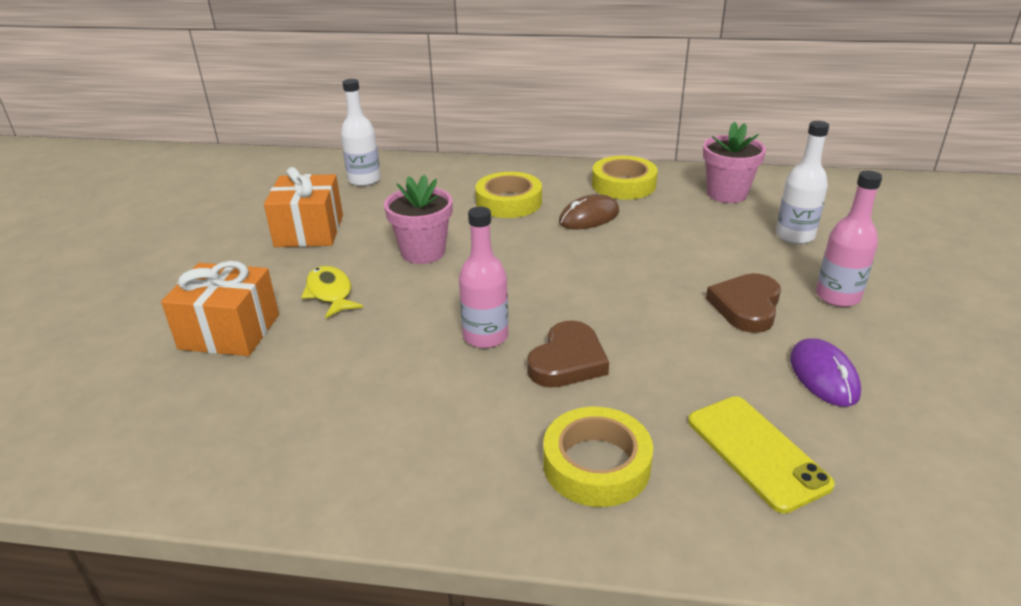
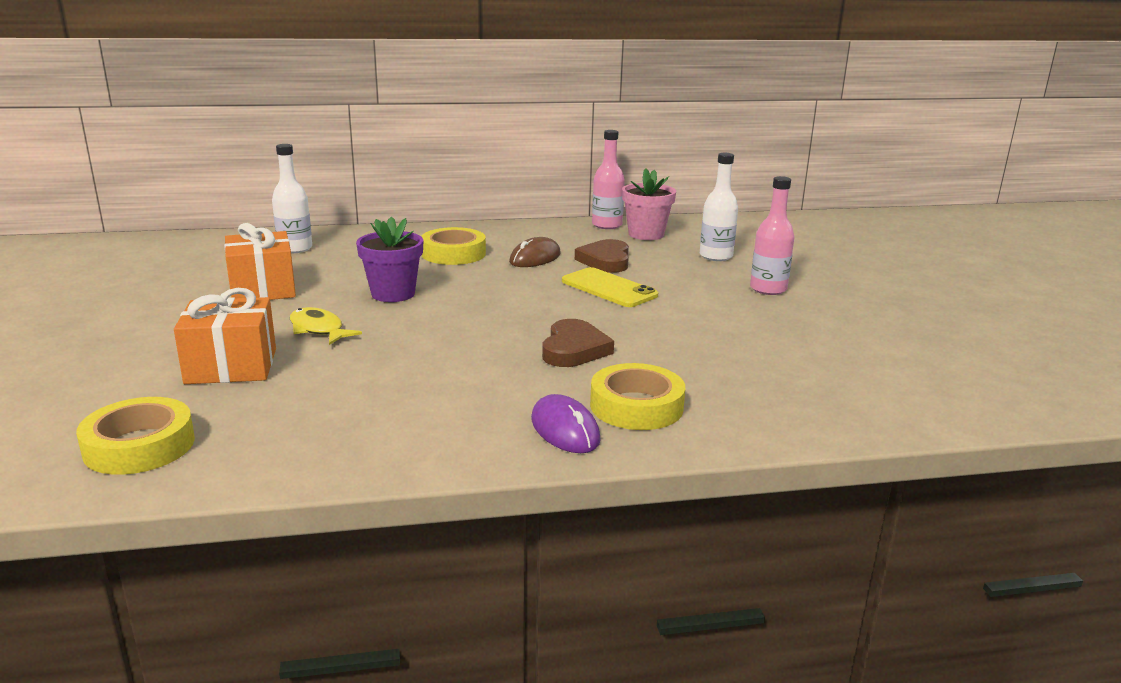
camera: 20 degrees left, 10 degrees down
(423, 252) = (393, 294): pink flower pot -> purple flower pot
(485, 336) = (491, 342): pink bottle -> pink bottle (607, 225)
(623, 185) = (553, 234): yellow tape -> yellow tape (139, 446)
(746, 306) = (701, 302): brown heart -> brown heart (605, 261)
(757, 452) = (756, 383): yellow phone -> yellow phone (609, 288)
(823, 376) = (782, 335): purple mouse -> purple mouse (565, 429)

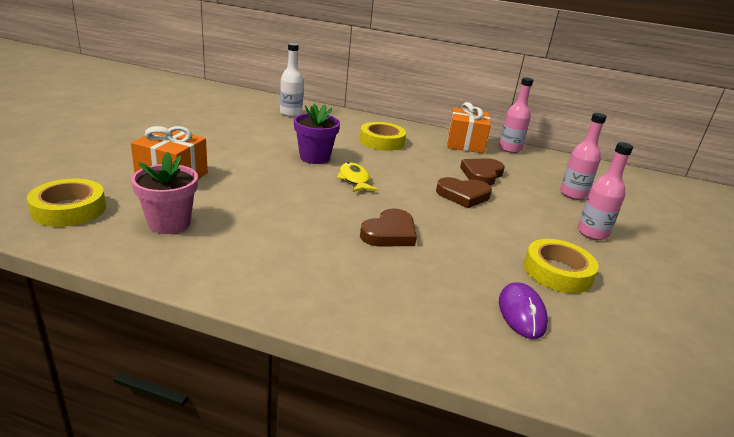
camera: 25 degrees right, 5 degrees up
(262, 289) = (244, 133): orange gift -> orange gift (465, 143)
(318, 330) = (245, 168): yellow fish -> yellow fish (354, 179)
(535, 258) = (433, 159): brown mouse -> none
(565, 429) = (317, 293): purple mouse -> purple mouse (521, 313)
(609, 288) = (463, 195): yellow phone -> brown heart
(636, 406) = (388, 294): yellow tape -> yellow tape (557, 272)
(646, 234) = (533, 163): pink flower pot -> pink flower pot (169, 223)
(716, 256) = (573, 194): white bottle -> pink bottle

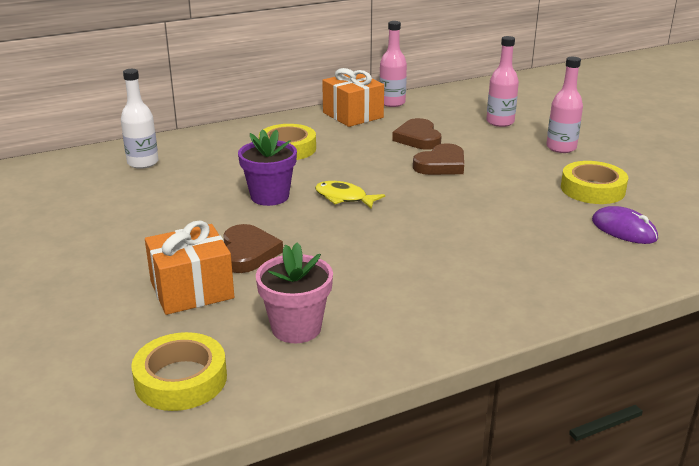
camera: 40 degrees left, 0 degrees up
(389, 233) = (458, 226): brown heart -> brown heart (248, 253)

